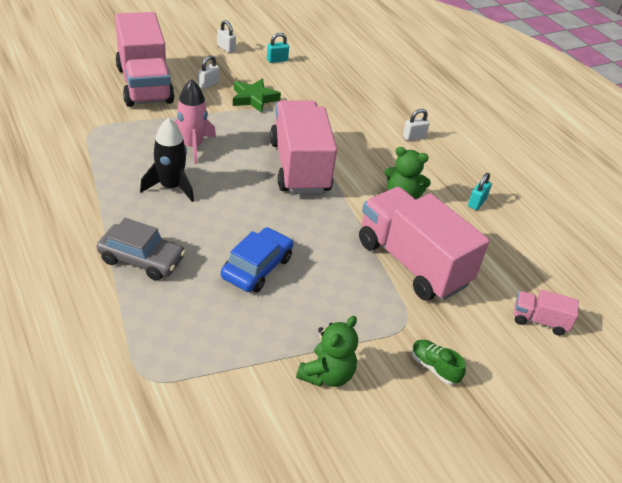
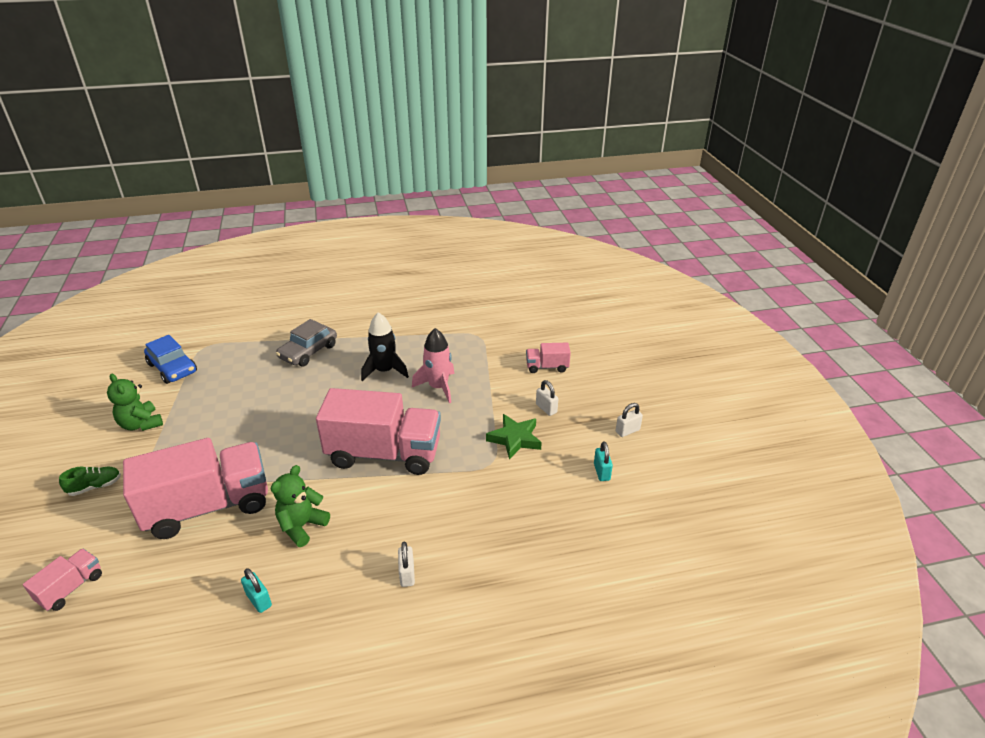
camera: 110 degrees right, 5 degrees down
(144, 85) = (547, 367): pink truck -> pink truck, size x0.44
(257, 267) = (266, 405): blue car -> blue car (172, 368)

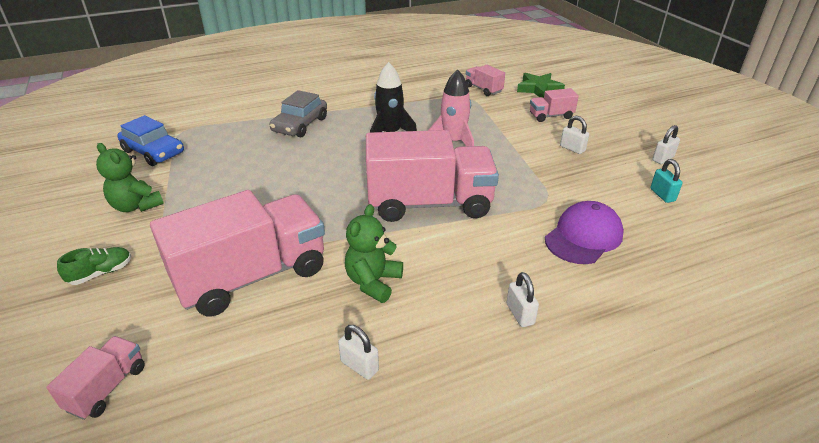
camera: 10 degrees left, 0 degrees up
(259, 600) = (359, 366): turquoise padlock -> white padlock
(498, 326) = (483, 89): none -> pink truck
(503, 507) = (583, 236): none -> purple cap
(514, 439) = (557, 176): green star -> green star (539, 89)

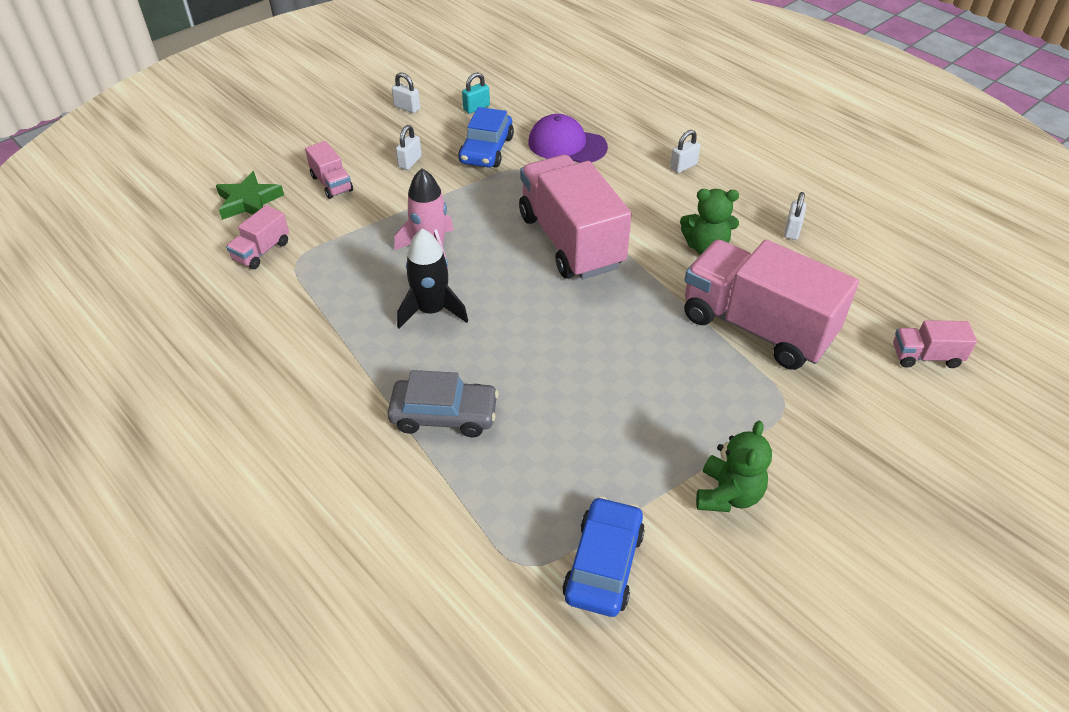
camera: 110 degrees left, 10 degrees up
(101, 273) = (840, 448): green shoe -> none
(583, 187) = (486, 150): none -> blue car

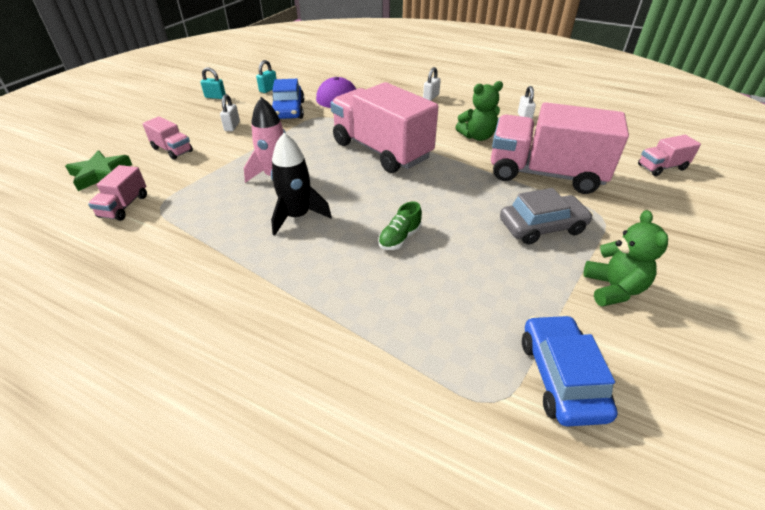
camera: 20 degrees left, 5 degrees down
(407, 108) = (215, 97): white padlock -> turquoise padlock
(444, 415) = (348, 292): grey car -> grey car (542, 227)
(528, 368) = (400, 238): none -> green shoe

